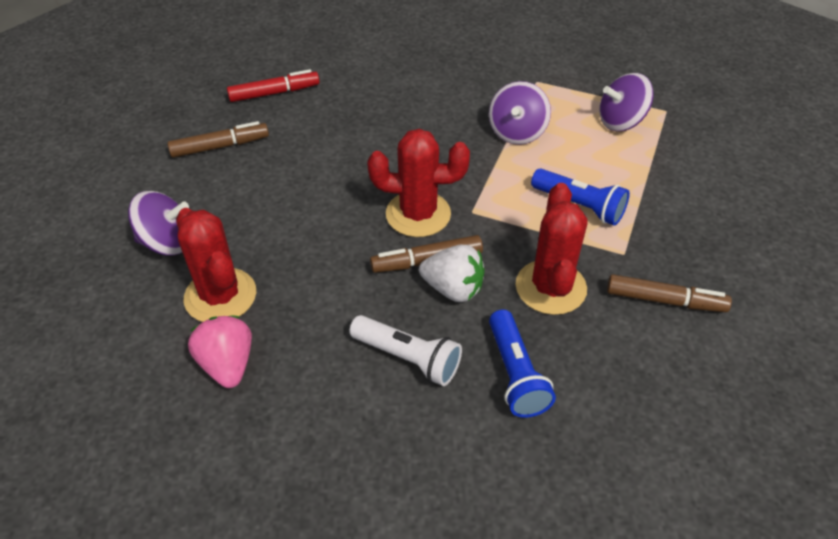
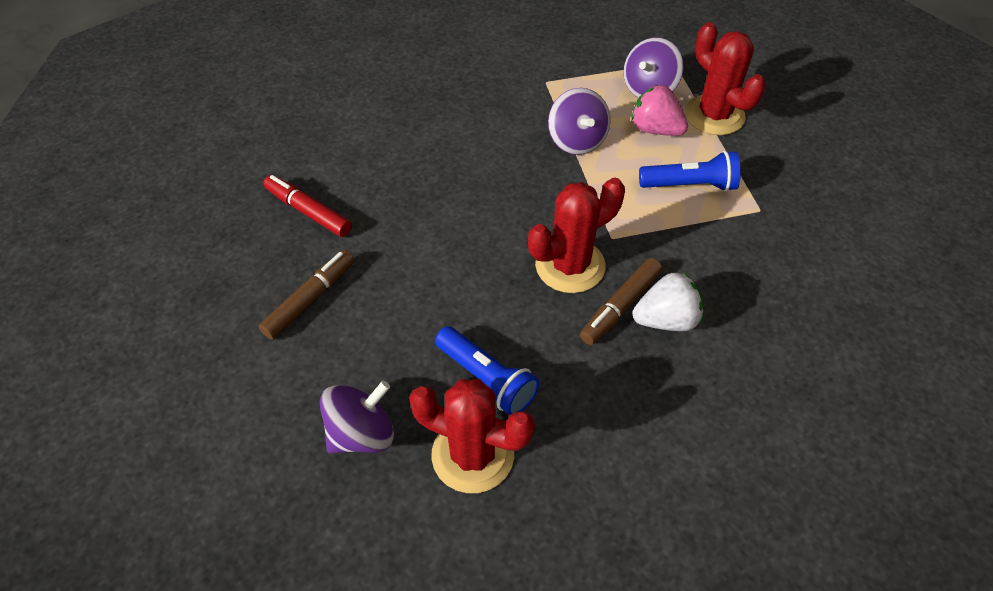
camera: 35 degrees left, 5 degrees up
(227, 364) = (549, 517): pink strawberry -> pink strawberry (655, 129)
(274, 93) = (308, 211): red marker -> red marker turned 90 degrees counterclockwise
(408, 358) = (692, 407): white flashlight -> none
(515, 374) = (783, 366): blue flashlight -> blue flashlight (487, 379)
(550, 287) = (737, 272): red cactus -> red cactus (714, 115)
(665, 300) = (824, 234): brown marker -> none

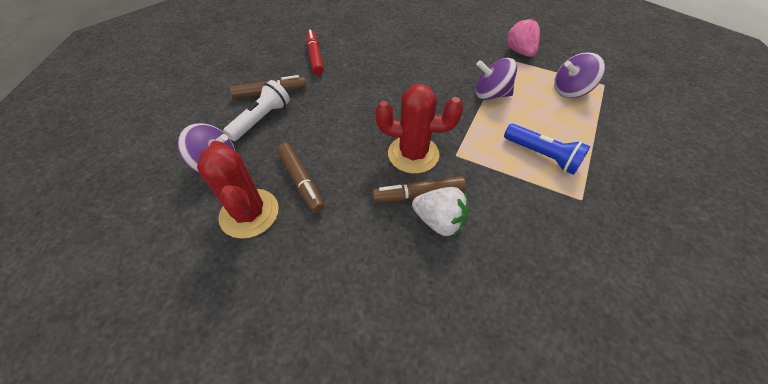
camera: 40 degrees right, 0 degrees up
(345, 341) = (262, 119): none -> white flashlight
(487, 379) = (301, 181): blue flashlight -> brown marker
(576, 141) = (491, 94): purple spinning top -> purple spinning top turned 75 degrees clockwise
(655, 129) = (550, 114): pink strawberry -> pink strawberry (519, 52)
(714, 115) = (604, 126): red cactus -> none

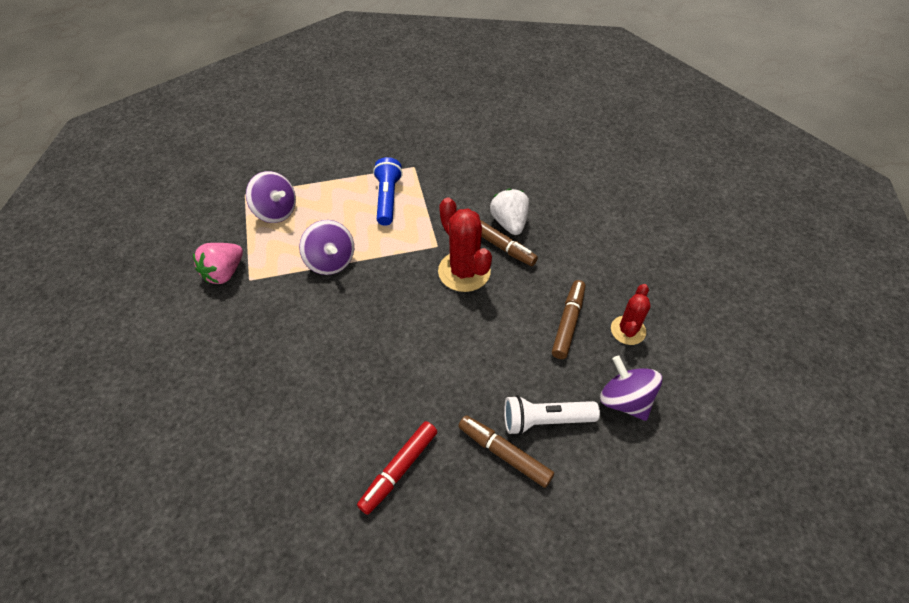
camera: 130 degrees left, 0 degrees up
(249, 213) = (628, 330): red cactus -> red cactus, size x0.62

